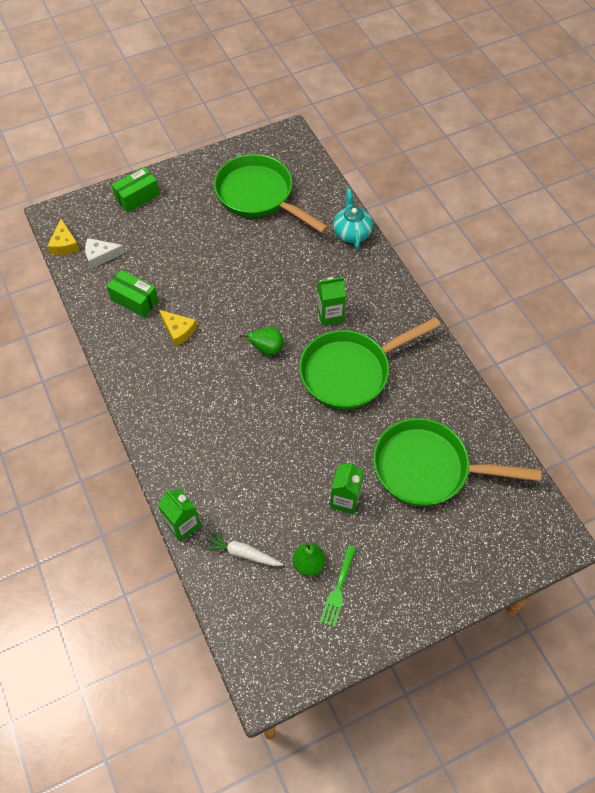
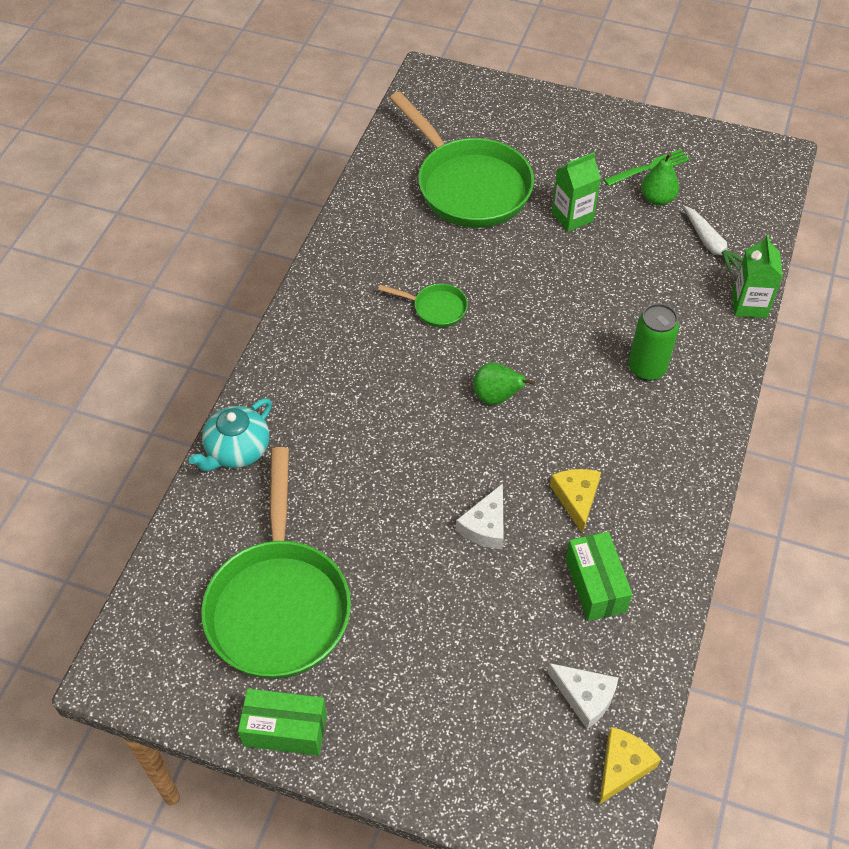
camera: 135 degrees left, 5 degrees down
(137, 197) = (443, 760): green box -> green box (285, 729)
(206, 429) = (647, 368): none -> green can
(208, 287) = (485, 526): none -> white cheese
(330, 314) = (385, 378): green carton -> none
(351, 371) = (436, 308): green pan -> green pan, size x0.43

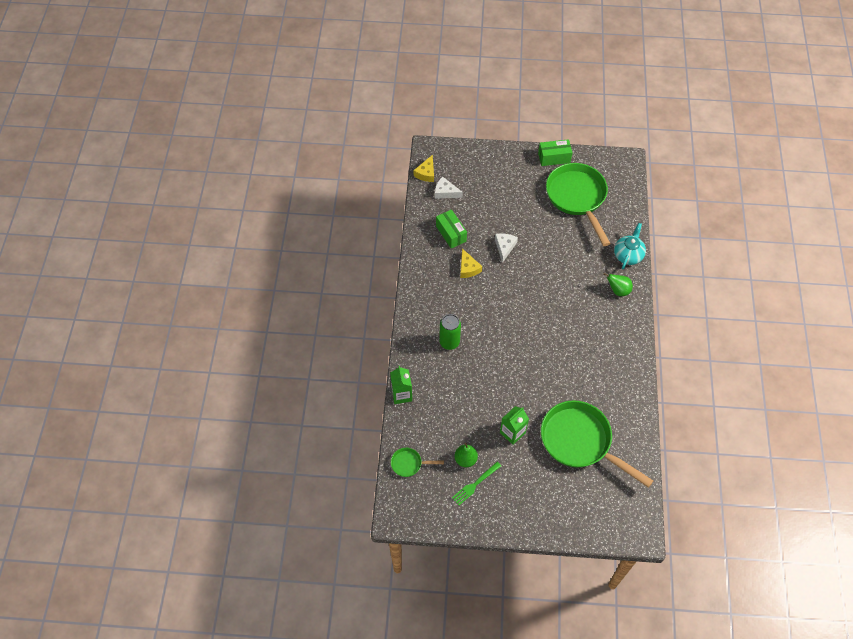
camera: 165 degrees right, 5 degrees up
(436, 308) = (567, 352): green pan -> green pan (409, 464)
(496, 397) = (519, 309): green pear -> green pear (618, 290)
(711, 245) = (428, 431): white carrot -> none

